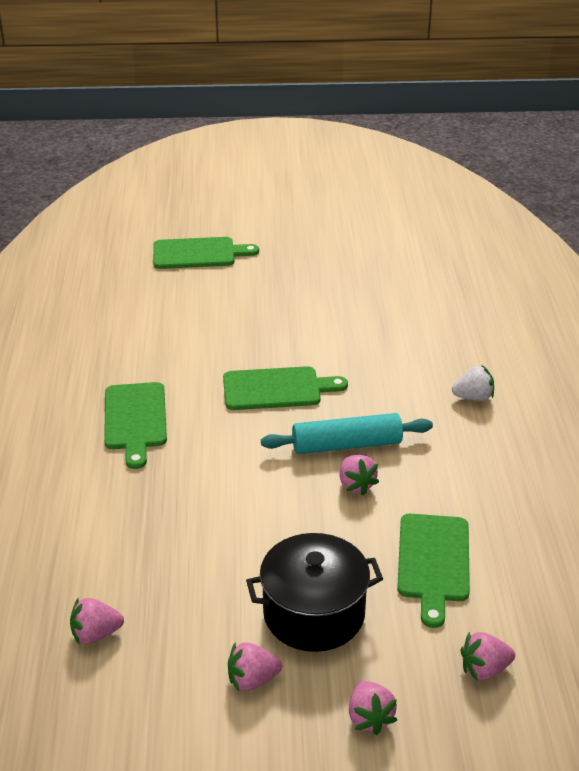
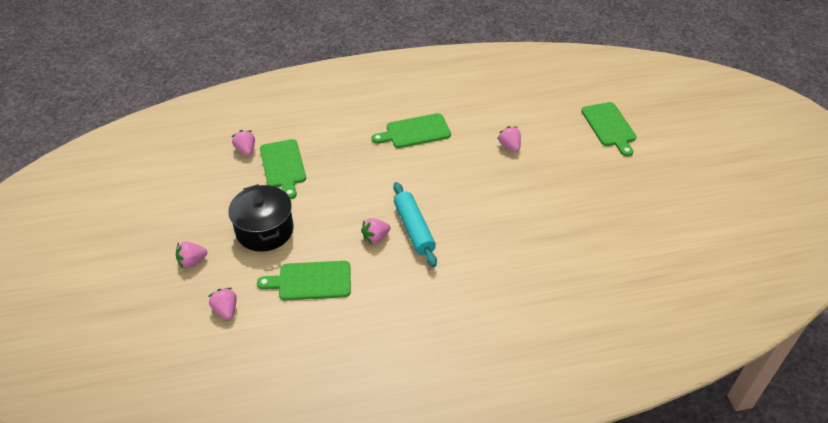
camera: 80 degrees right, 10 degrees up
(252, 680) = (217, 212): pink strawberry -> pink strawberry (509, 146)
(277, 389) = (463, 188): green cutting board -> green cutting board (283, 166)
(473, 397) = (485, 294): white strawberry -> none

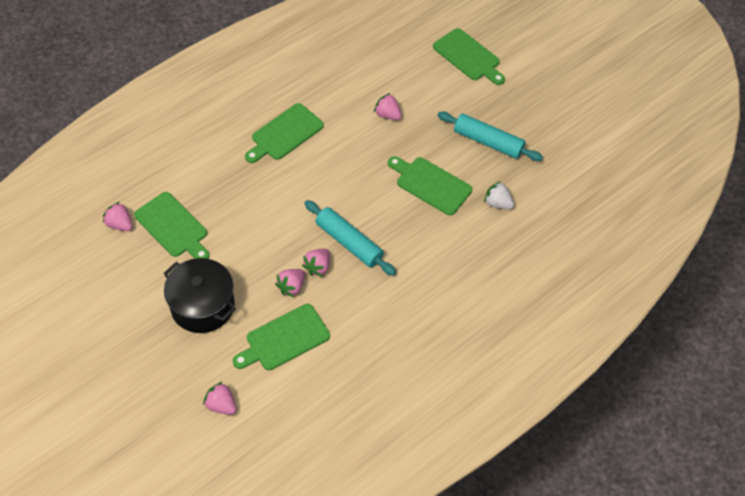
camera: 30 degrees left, 10 degrees up
(192, 261) = (150, 371): pink strawberry -> pink strawberry (291, 287)
(514, 211) = (431, 184): none -> green cutting board
(567, 247) = (497, 203): none -> white strawberry
(587, 196) = (488, 142): none -> turquoise rolling pin

